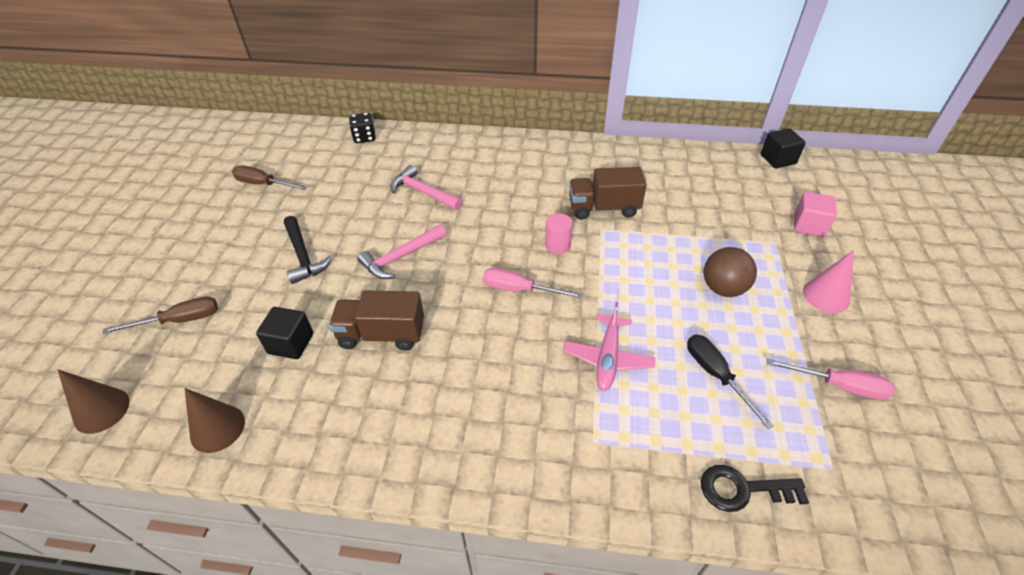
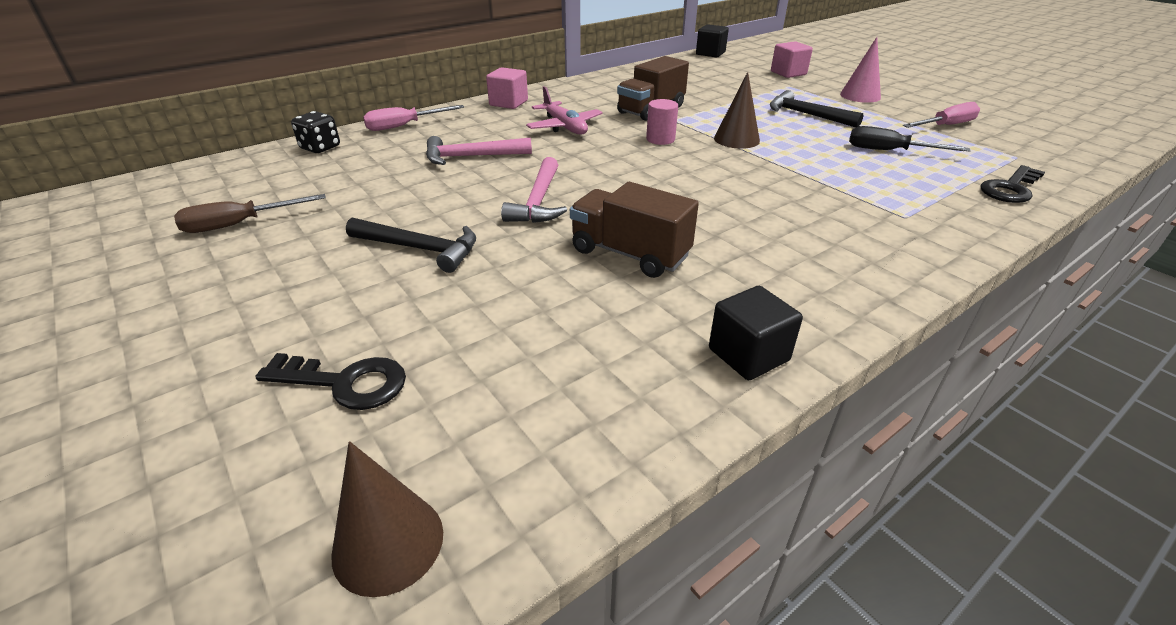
camera: 45 degrees left, 10 degrees down
(180, 320) = (344, 382): brown screwdriver -> black key
(217, 428) = (604, 426): brown cone -> brown cone (736, 139)
(291, 343) = (547, 312): black cube -> black cube (748, 355)
(382, 334) = (629, 254): brown truck -> brown truck turned 75 degrees clockwise
(518, 147) = (508, 103): none -> pink cube
(519, 289) = (685, 172): pink screwdriver -> pink screwdriver (404, 126)
(607, 358) = (820, 175): pink plane -> pink plane (564, 127)
(723, 288) = (807, 115): brown ball -> black hammer

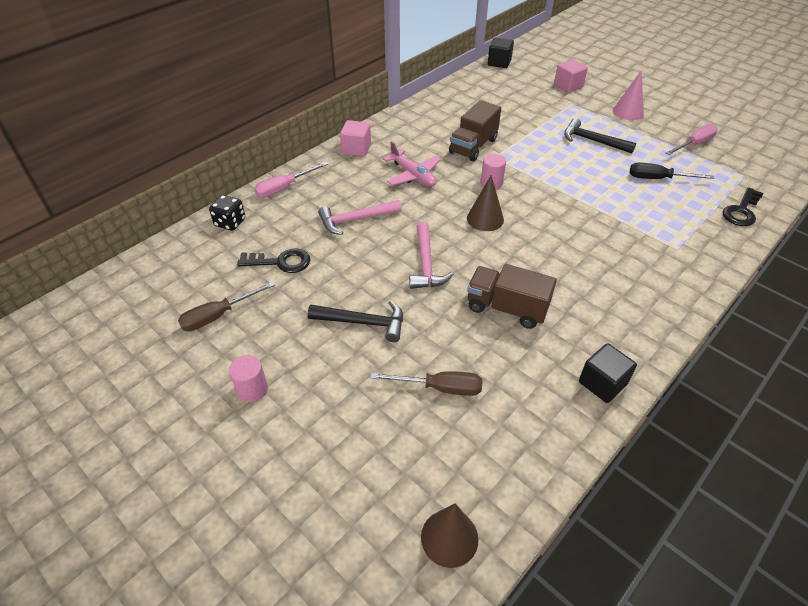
camera: 10 degrees left, 10 degrees up
(221, 301) = (252, 389): none -> pink cylinder
(344, 382) = (371, 441): black key -> black key (280, 262)
(487, 330) = (440, 388): none -> brown screwdriver
(736, 139) = (547, 177): brown cone -> brown cone (485, 219)

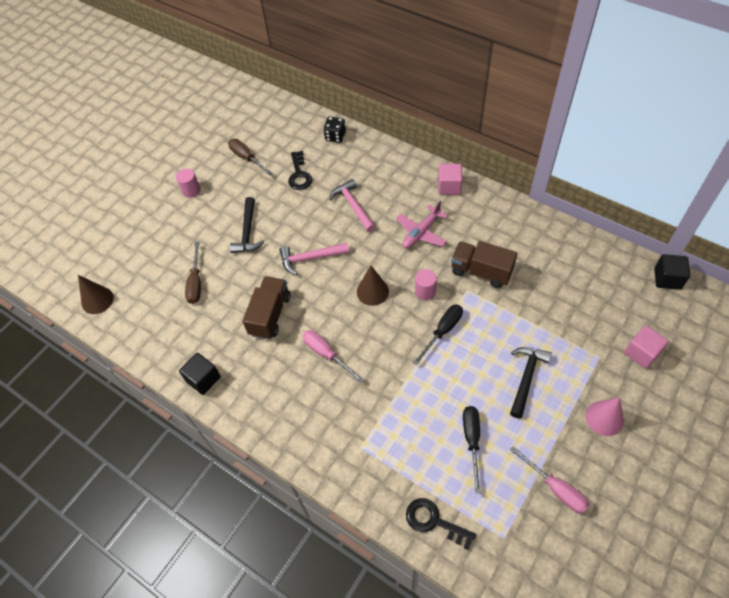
camera: 85 degrees right, 10 degrees up
(284, 188) = (382, 154): pink screwdriver -> pink screwdriver (326, 354)
(541, 178) = (443, 331): none -> black screwdriver

